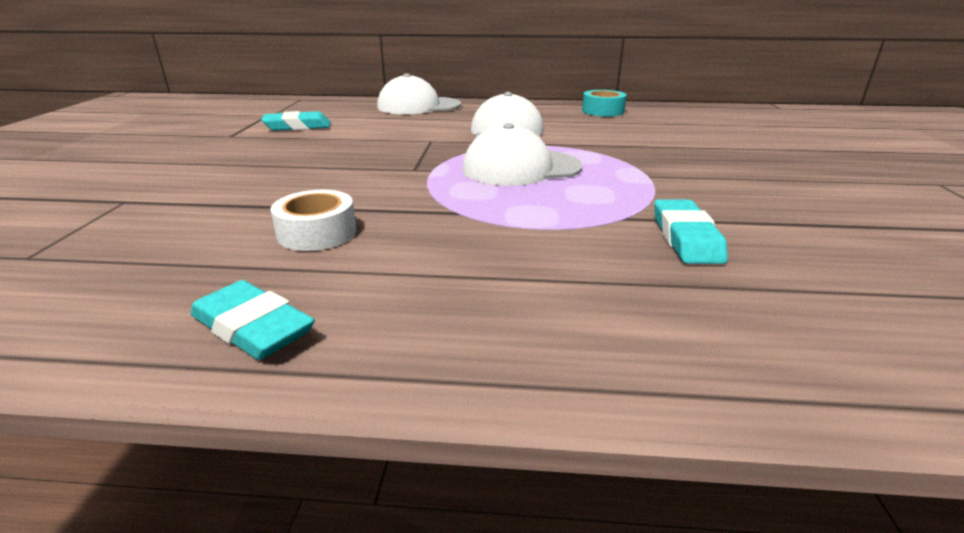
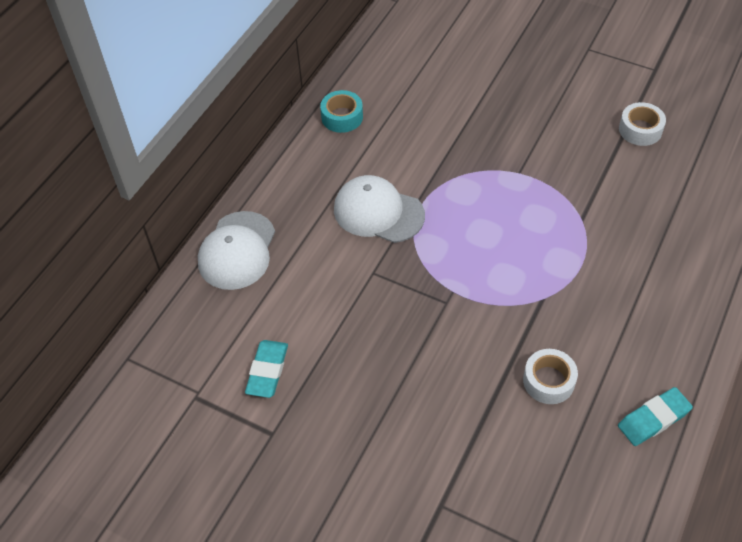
camera: 65 degrees left, 25 degrees up
(521, 168) = (474, 236): white cap -> none
(686, 238) = (617, 206): turquoise eraser -> none
(874, 235) = (640, 130): none -> white tape

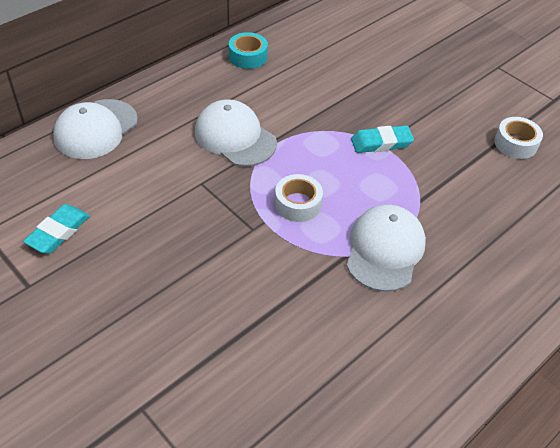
camera: 15 degrees right, 5 degrees down
(548, 381) = (311, 331): white tape -> white tape (298, 204)
(574, 280) = (385, 250): none -> white cap
(653, 419) = (400, 405): turquoise eraser -> turquoise eraser (381, 143)

